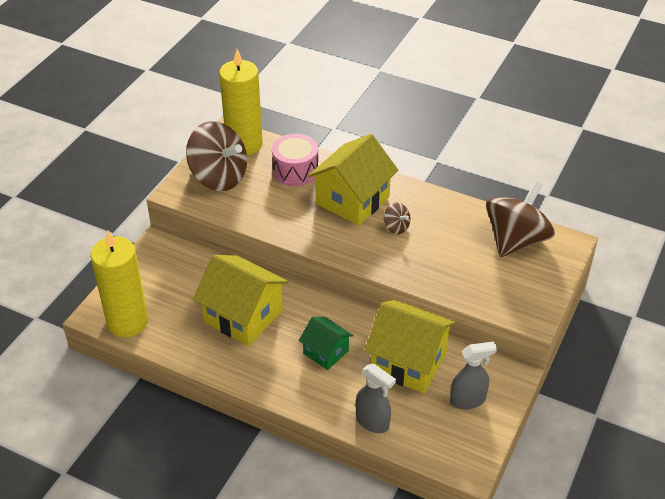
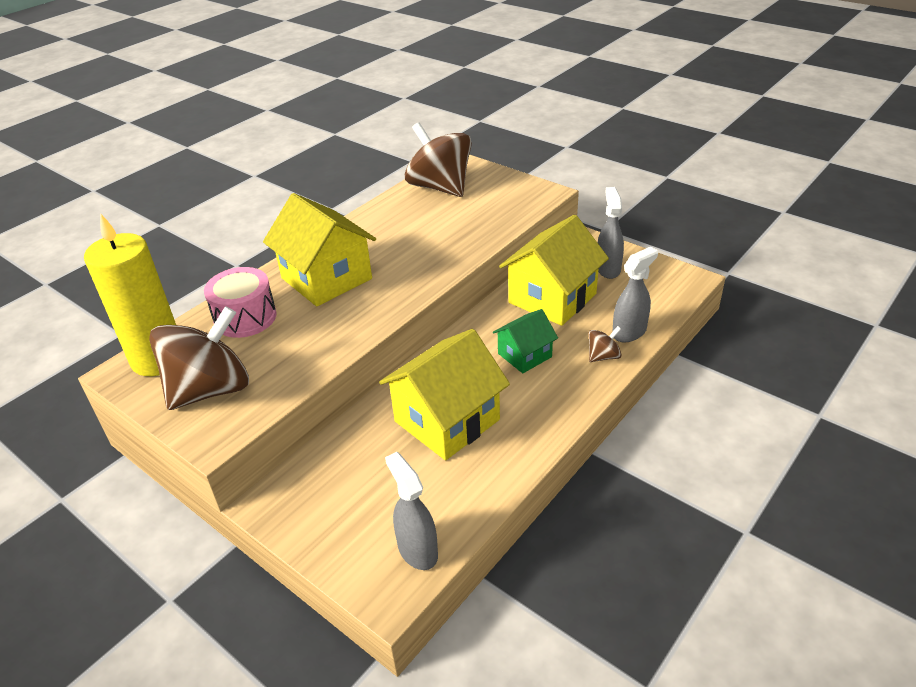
camera: 75 degrees left, 5 degrees down
(127, 322) = (417, 550): yellow candle -> grey spray bottle
(396, 227) = (387, 253): brown spinning top -> brown spinning top (603, 356)

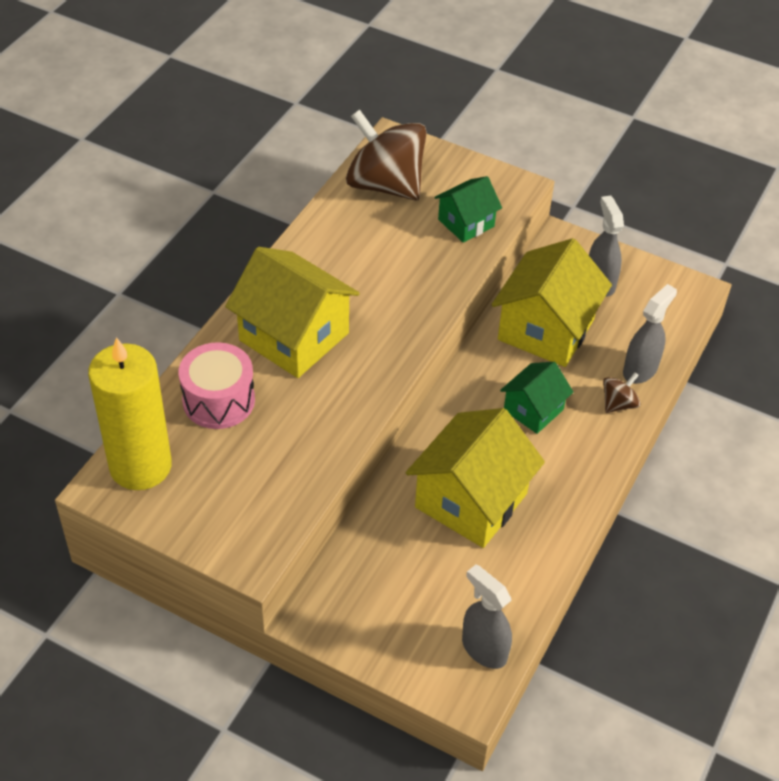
camera: 15 degrees left, 10 degrees up
(210, 389) = (220, 499): brown spinning top -> none
(496, 213) = (466, 223): none -> green house

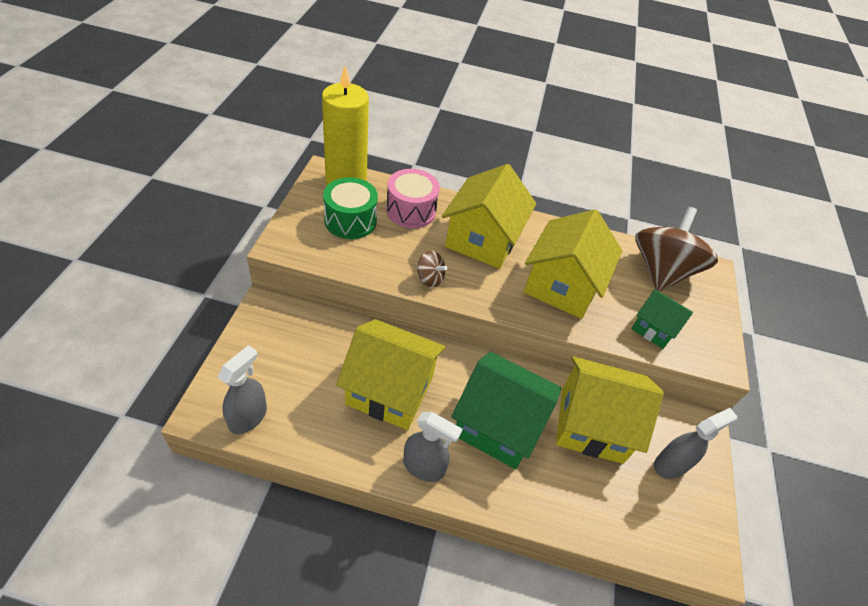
camera: 70 degrees right, 0 degrees up
(221, 472) = (350, 220): none -> green drum
(388, 282) = (561, 286): none -> yellow house
(533, 410) = (498, 425): green house -> green house, size x1.79
(618, 404) = (532, 497): brown spinning top -> brown spinning top (430, 278)
(640, 370) = (582, 514): grey spray bottle -> grey spray bottle (424, 467)

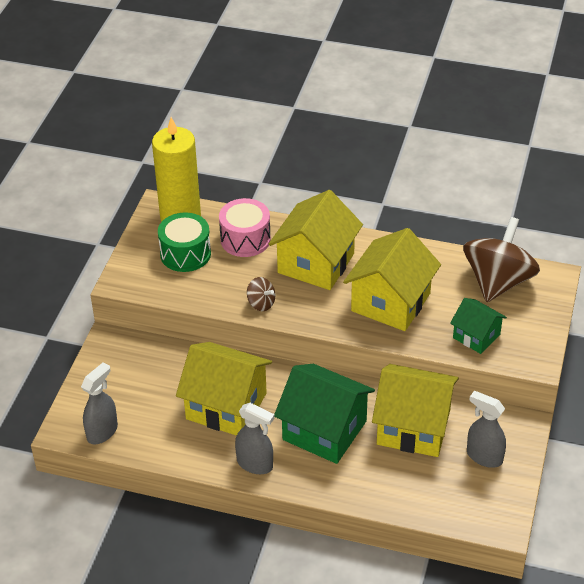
camera: 10 degrees right, 5 degrees down
(671, 464) = (484, 456): grey spray bottle -> grey spray bottle turned 120 degrees counterclockwise

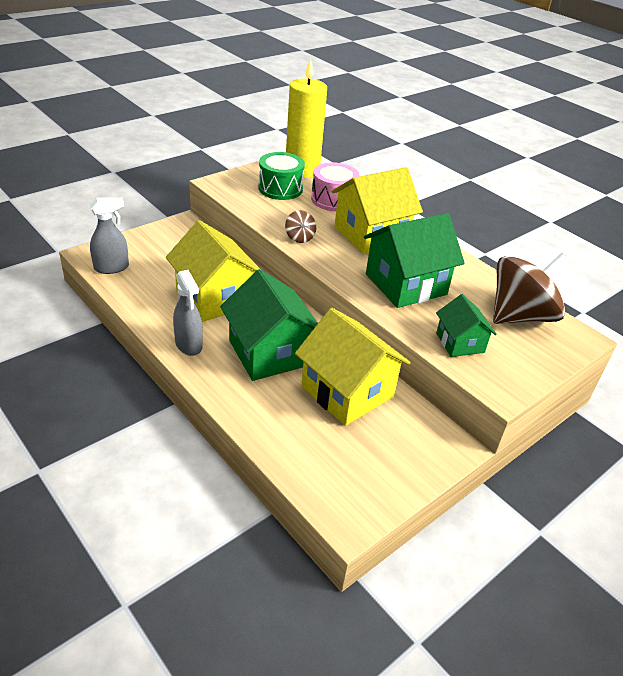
camera: 30 degrees right, 5 degrees down
(390, 302) = (405, 284): yellow house -> green house
(484, 456) = (389, 450): grey spray bottle -> none

